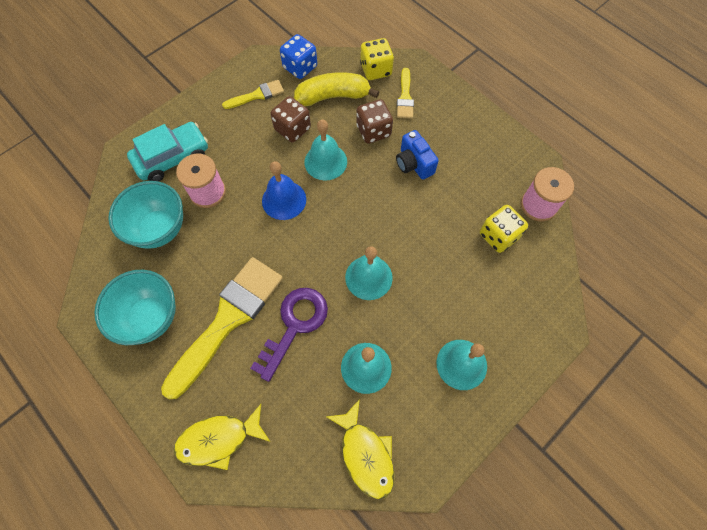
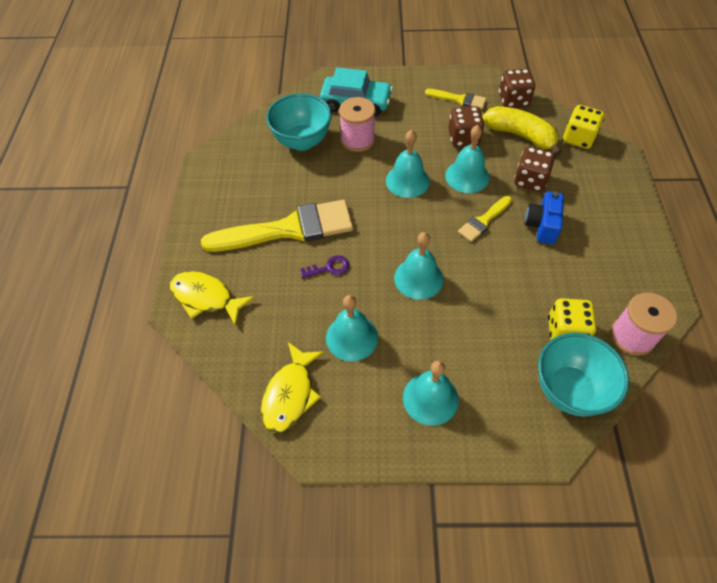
camera: 45 degrees right, 10 degrees down
(150, 317) = (242, 190): turquoise bowl -> turquoise bowl (569, 390)
(284, 200) = (407, 181): blue bell -> turquoise bell
(294, 325) = (329, 268): purple key -> purple key, size x0.50
(300, 67) = (513, 100): blue dice -> brown dice
(405, 97) = (585, 173): yellow brush -> yellow brush (483, 221)

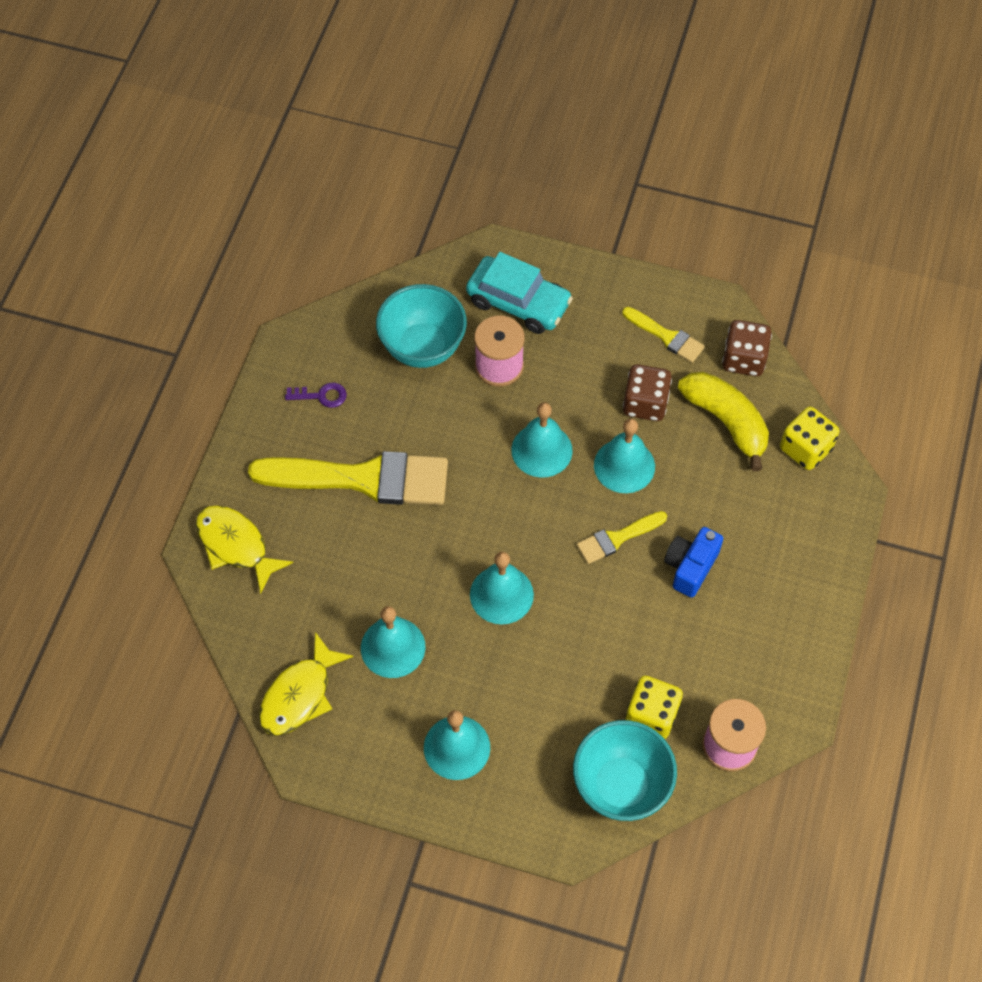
camera: 15 degrees right, 5 degrees up
(329, 268) = (396, 548): purple key -> purple key (321, 396)
(530, 180) = (706, 496): brown dice -> none

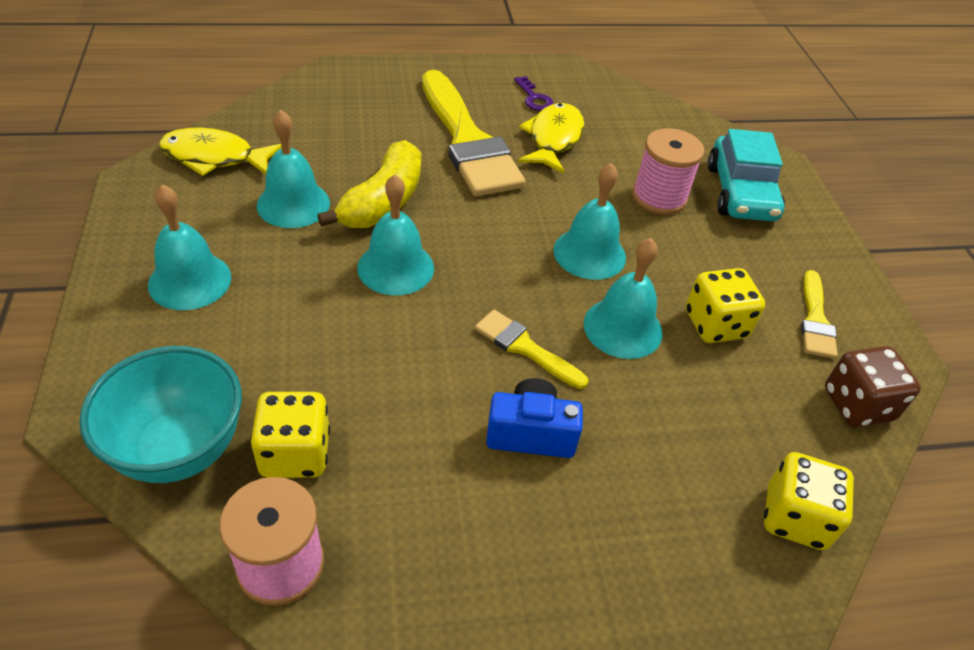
camera: 60 degrees right, 15 degrees down
(236, 545) = (353, 87): yellow fish -> yellow fish (553, 139)
(423, 347) = (634, 143): turquoise bowl -> none
(645, 403) = (715, 324): brown dice -> yellow dice
(726, 422) = (758, 411): yellow banana -> yellow banana (383, 202)

